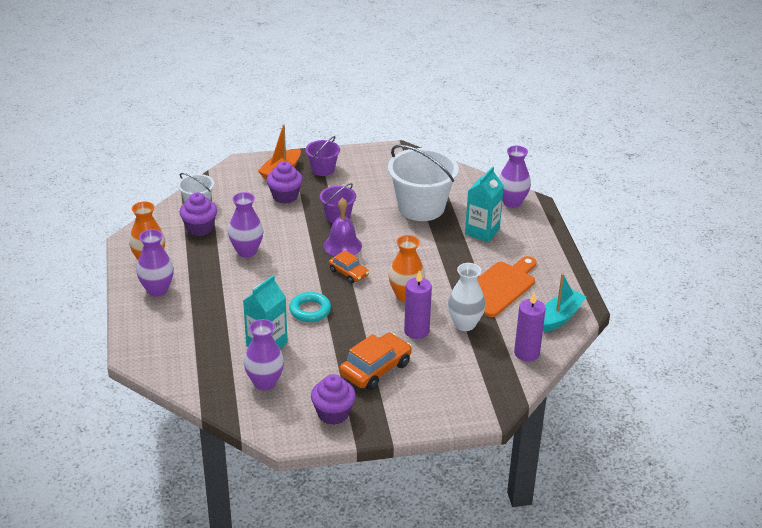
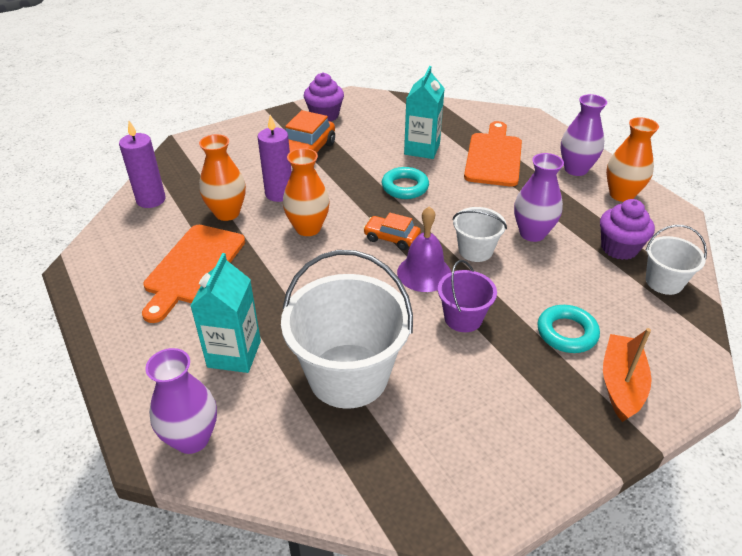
camera: 160 degrees right, 5 degrees up
(211, 319) = (494, 157): none -> orange cutting board
(265, 383) = (398, 122): purple vase -> none
(285, 196) = (566, 333): purple cupcake -> turquoise ring
(297, 250) = (475, 250): none -> white bucket
(323, 169) = (561, 413): purple bucket -> none
(465, 324) = (227, 213): white vase -> orange vase
(560, 317) = (109, 249): turquoise boat -> none

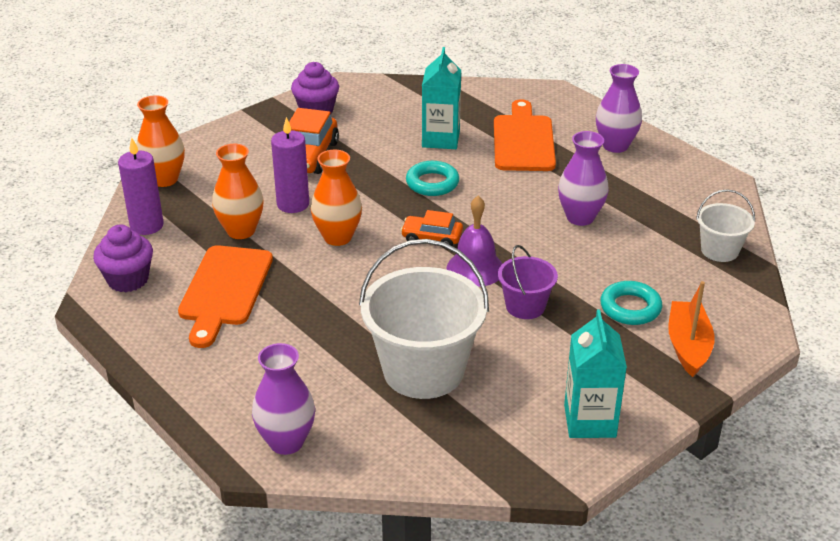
camera: 10 degrees left, 5 degrees down
(234, 354) = (301, 365): turquoise carton -> turquoise carton (590, 421)
(475, 250) = (524, 241): white bucket -> none
(619, 248) = (671, 222): purple cupcake -> purple cupcake (128, 280)
(621, 195) = (667, 168): orange vase -> orange vase (164, 179)

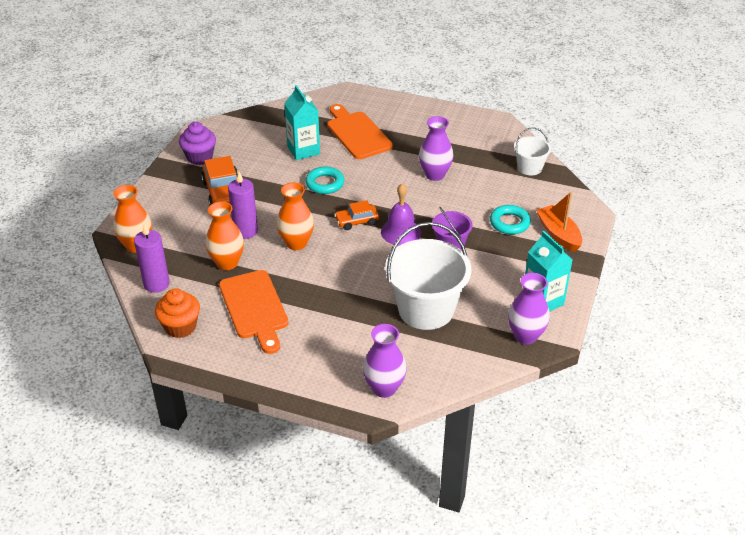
camera: 30 degrees left, 5 degrees up
(128, 280) = (180, 327): purple cupcake -> orange cupcake
(615, 146) = (416, 118): purple vase -> purple vase (525, 336)

